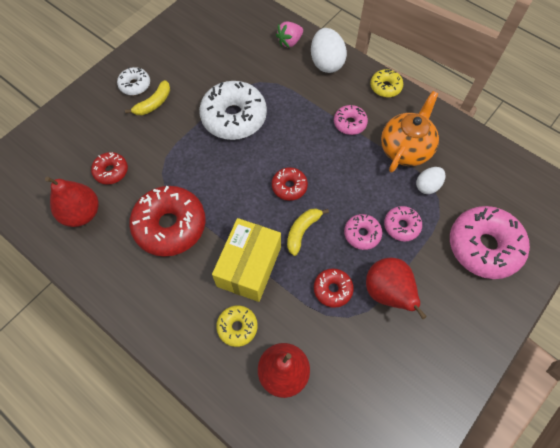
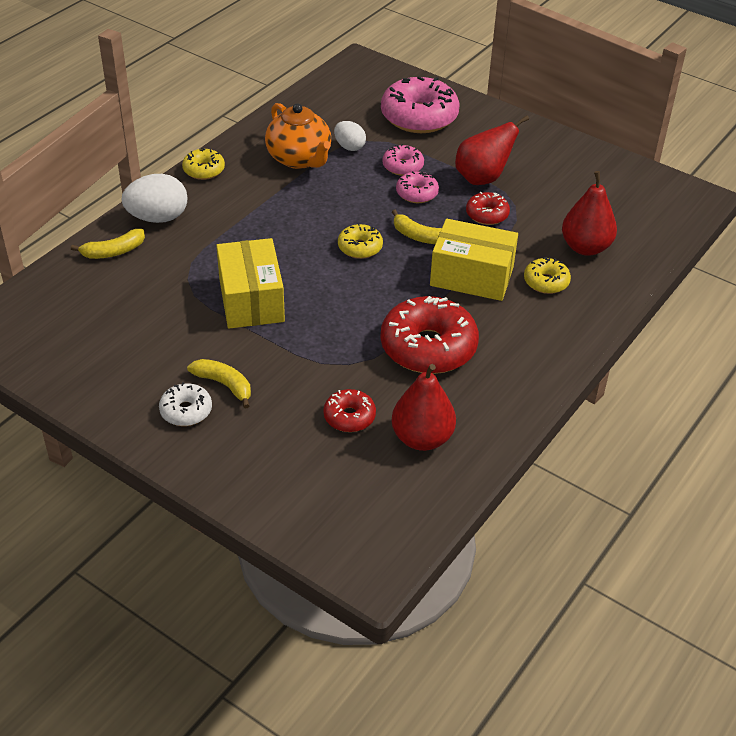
camera: 95 degrees left, 20 degrees down
(234, 117) = (251, 300): white donut -> yellow box
(289, 42) = (113, 252): pink strawberry -> yellow banana
(289, 187) = (360, 247): red donut -> yellow donut
(349, 123) = (262, 199): pink donut -> none
(405, 149) = (299, 159): orange teapot -> orange teapot turned 150 degrees counterclockwise

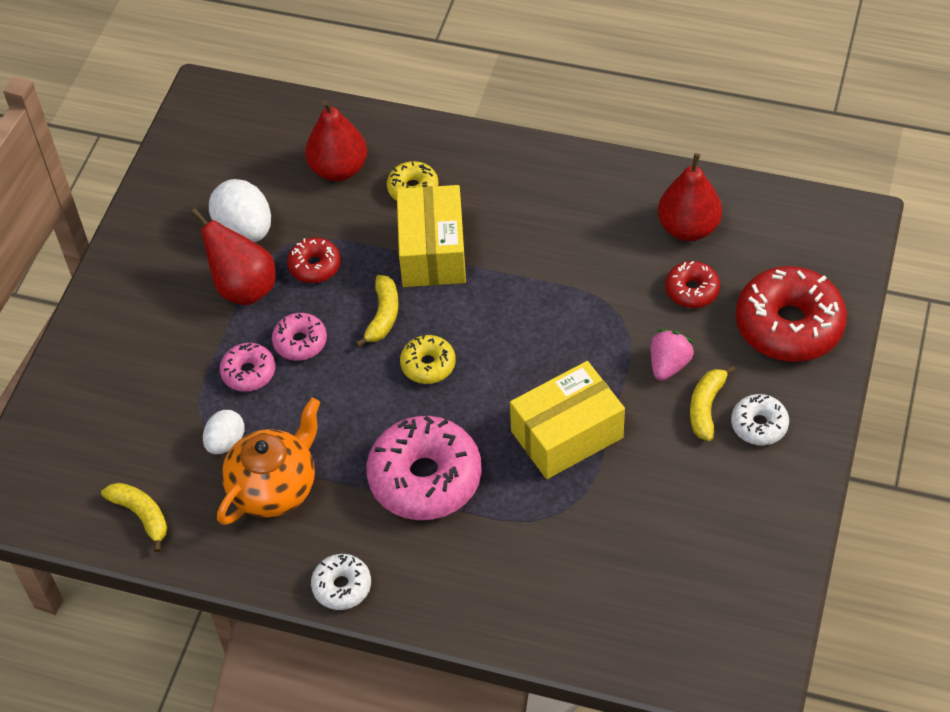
camera: 105 degrees left, 10 degrees up
(113, 252) = (550, 612): yellow banana -> yellow banana (141, 515)
(158, 218) = (464, 594): white egg -> white egg (245, 230)
(204, 170) = (342, 586): yellow donut -> white donut
(280, 376) = (668, 365): none -> pink strawberry
(419, 117) = (127, 388): pink donut -> pink donut (425, 478)
(428, 347) = (562, 257): red donut -> red donut (789, 325)

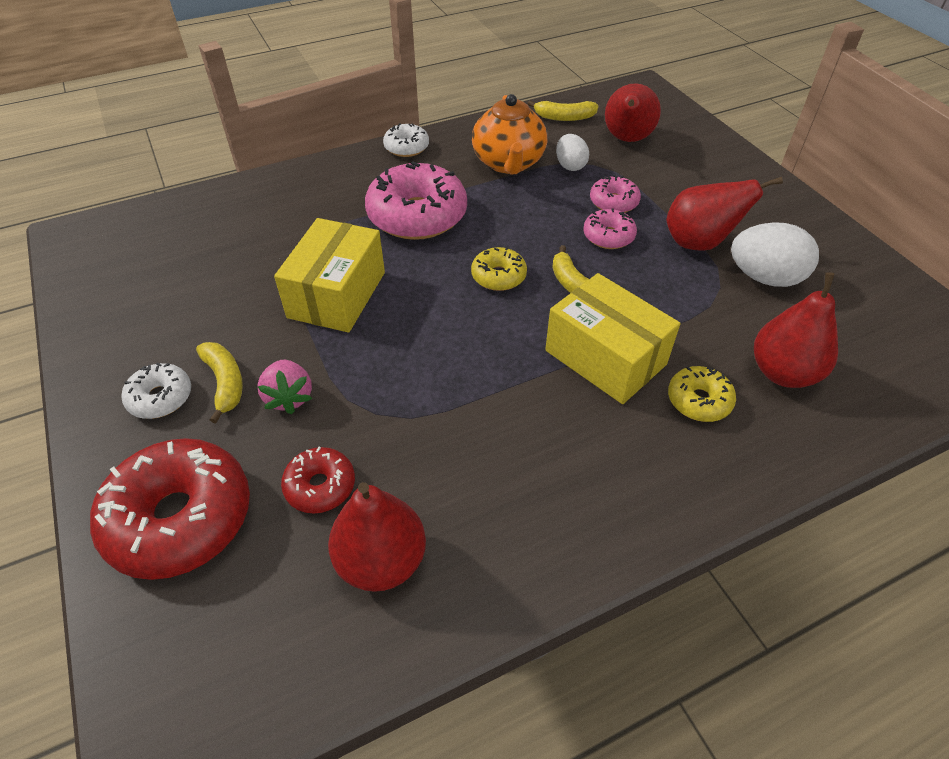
camera: 135 degrees right, 5 degrees down
(131, 438) = (627, 139): none -> red pear
(315, 266) = (676, 287): red donut -> none

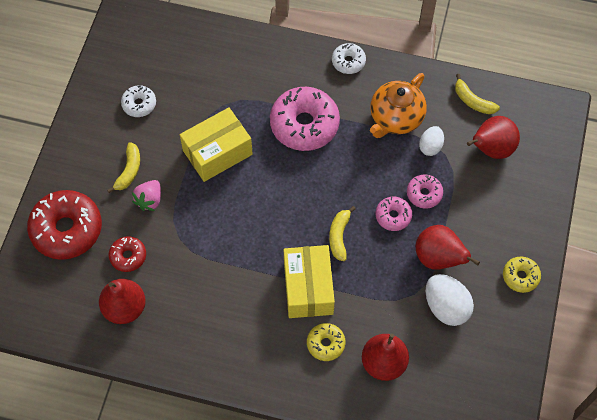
camera: 40 degrees right, 15 degrees up
(160, 398) = (97, 159): white donut -> white donut (139, 104)
(498, 276) = (306, 200): yellow donut -> yellow donut (520, 276)

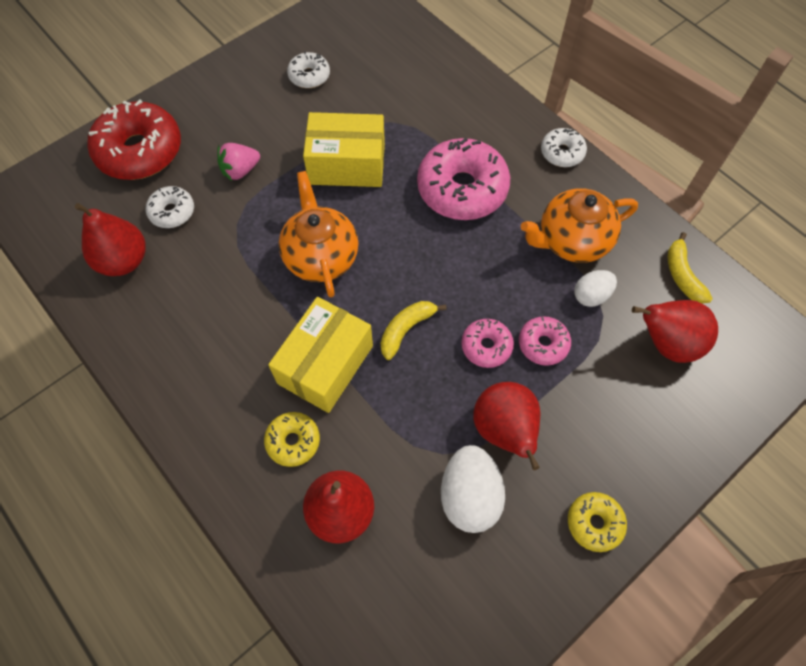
camera: 35 degrees right, 0 degrees up
(128, 256) = (172, 212): red donut -> white donut
(129, 171) = (245, 131): yellow banana -> none
(251, 224) = (321, 256): none -> orange teapot

